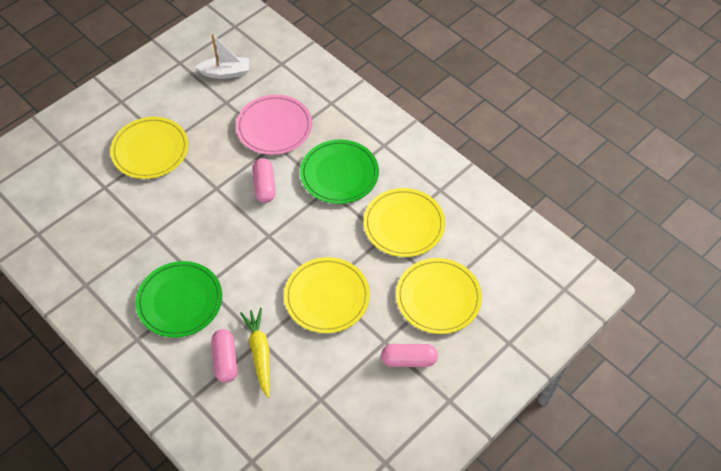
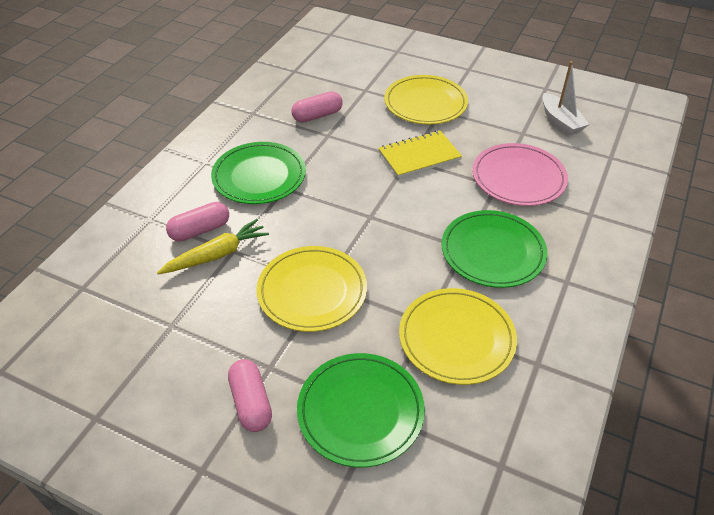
camera: 70 degrees right, 10 degrees down
(216, 179) = (419, 156): none -> yellow notebook
(264, 186) = (434, 194): pink capsule -> pink capsule (317, 115)
(438, 297) = (360, 411): yellow plate -> green plate

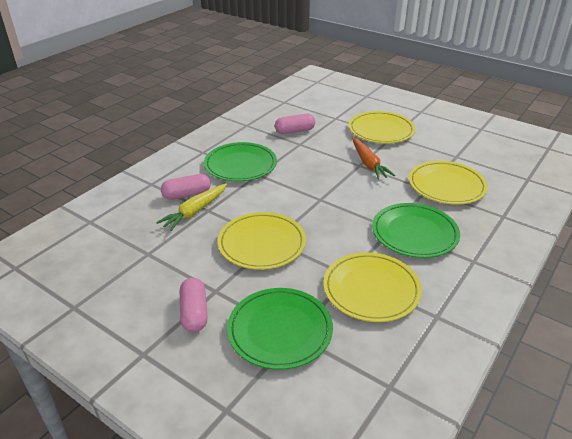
camera: 10 degrees right, 10 degrees down
(217, 255) = (195, 211): yellow carrot -> yellow carrot turned 150 degrees clockwise
(419, 156) = (368, 163): yellow notebook -> orange carrot
(518, 178) = (446, 185): pink plate -> yellow plate
(560, 121) = (489, 151): white boat -> none

